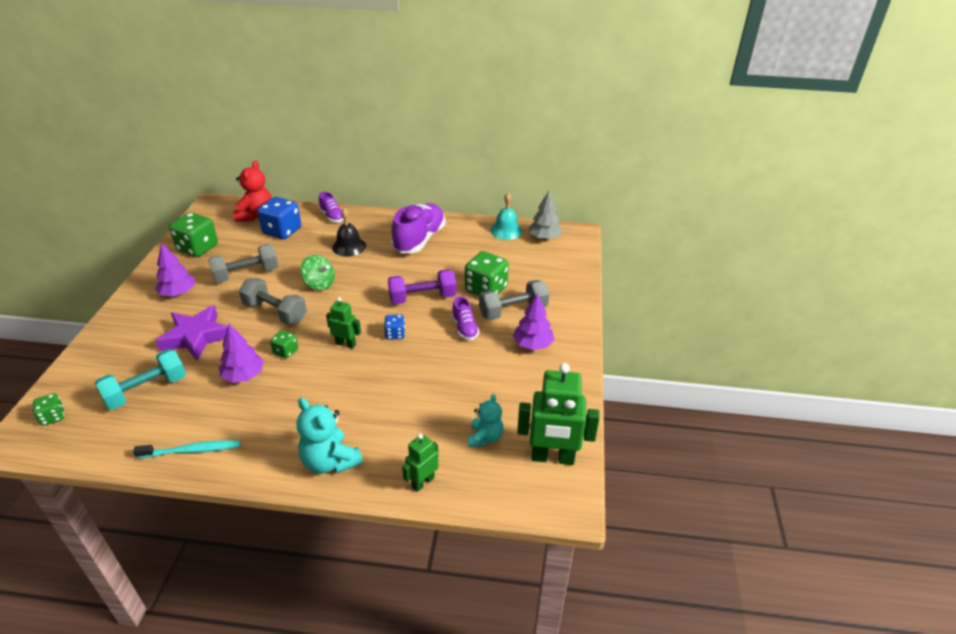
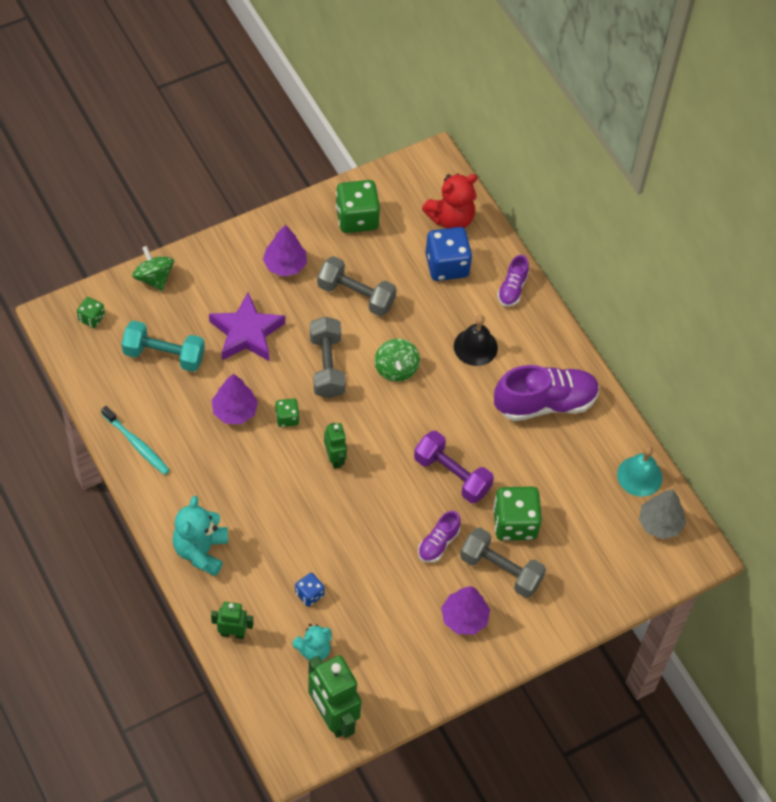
camera: 50 degrees right, 20 degrees up
(82, 361) = (154, 278): none -> green spinning top
(395, 334) = (381, 489): blue dice -> blue dice (309, 594)

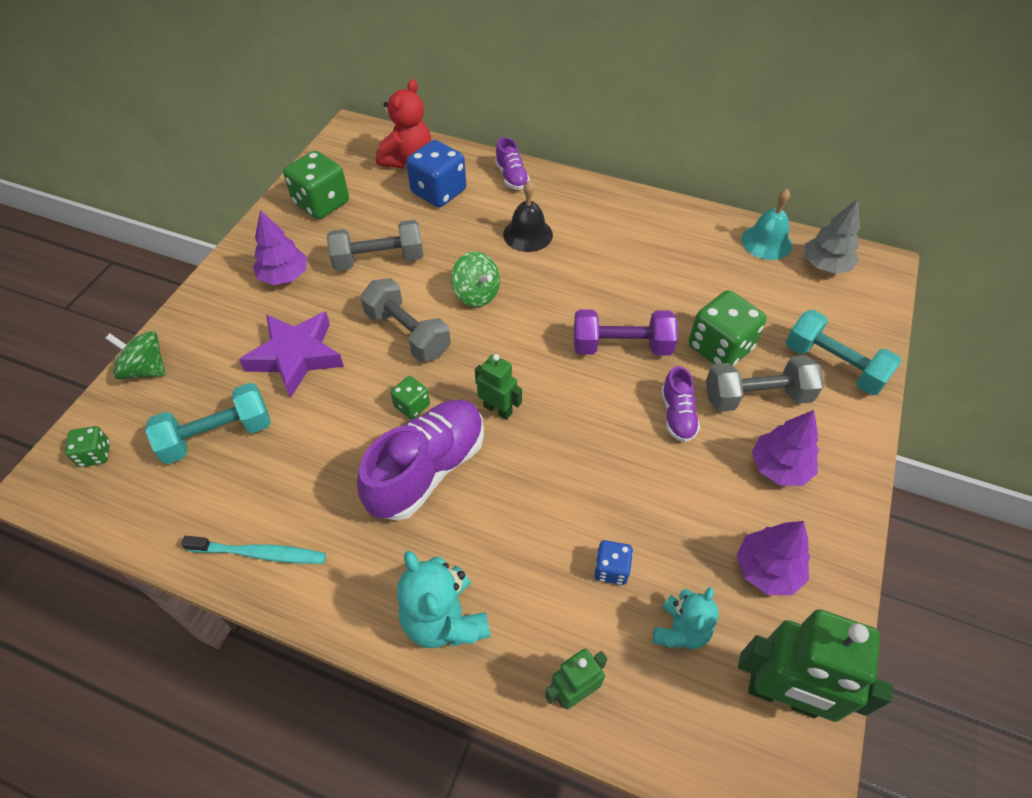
camera: 35 degrees left, 5 degrees down
(234, 411) = (348, 437): purple tree -> purple tree (767, 569)
(545, 403) = (632, 238): purple shoe -> purple shoe (427, 469)
(575, 590) = (833, 365): none -> turquoise dumbbell

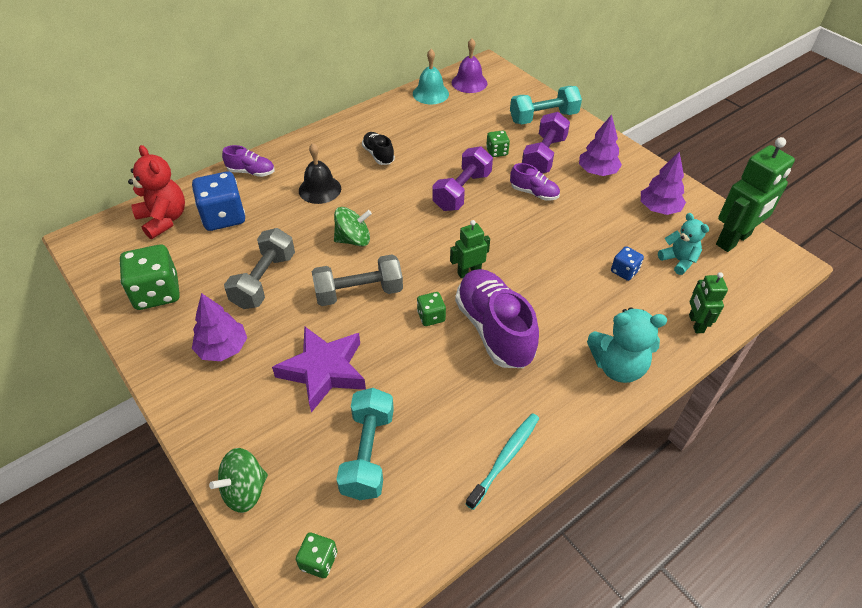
camera: 60 degrees left, 5 degrees down
(618, 251) = (378, 155): none -> black shoe
(720, 347) = (497, 152): green dice -> green dice, size x0.52
(757, 397) = (544, 156): grey dumbbell -> purple dumbbell
(825, 265) = (469, 82): grey tree -> purple bell

